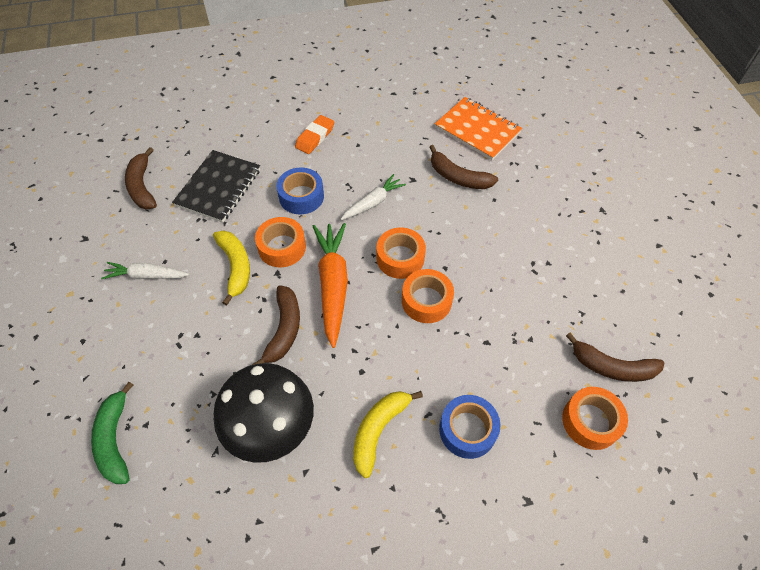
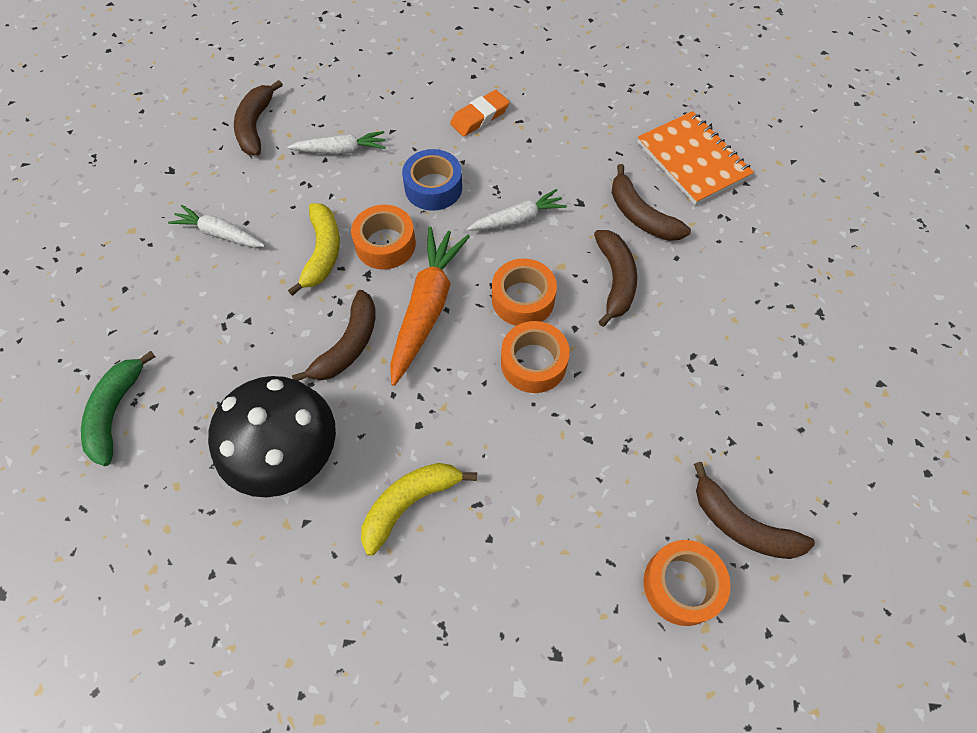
camera: 20 degrees right, 5 degrees up
(218, 188) = (340, 150): black notebook -> white carrot
(459, 226) = (615, 280): none -> brown banana
(467, 430) = (518, 540): blue tape -> none

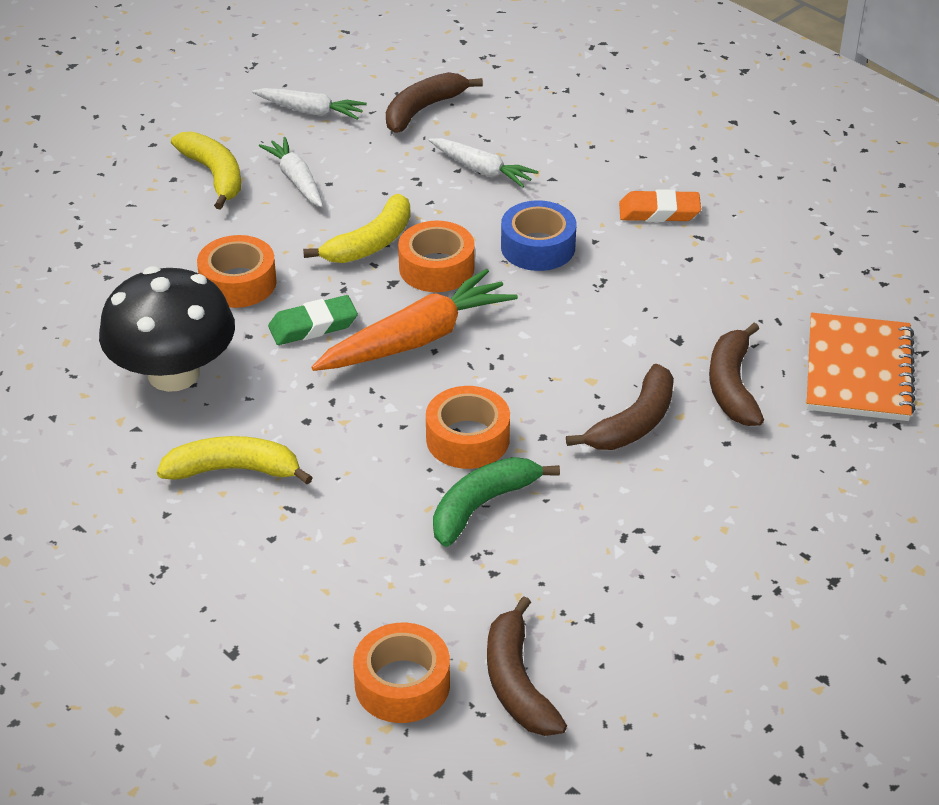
camera: 40 degrees right, 20 degrees down
(115, 412) = (74, 263): green banana -> green banana (482, 505)
(154, 266) = (214, 175): none -> yellow banana
(348, 345) = (313, 326): brown banana -> green eraser
(517, 219) = (593, 318): white carrot -> white carrot (310, 111)
(523, 299) = (518, 384): orange tape -> orange tape (238, 283)

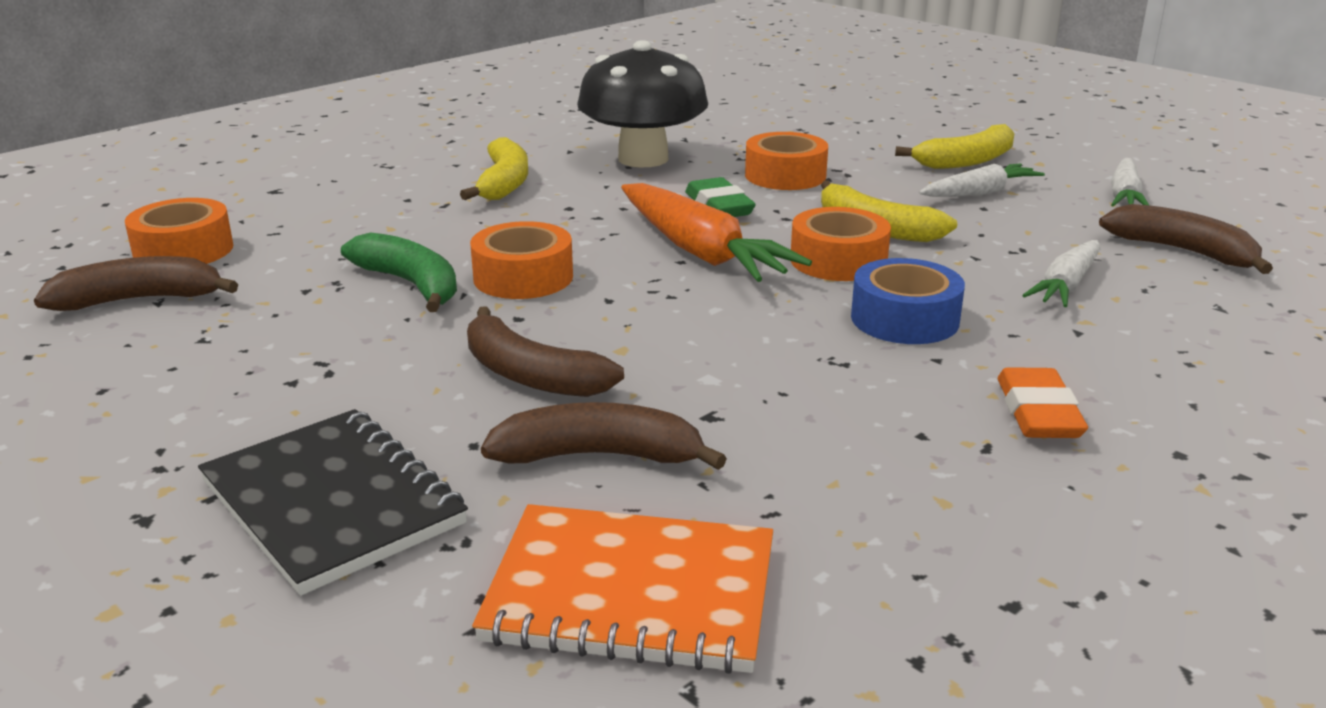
camera: 90 degrees right, 15 degrees down
(802, 496) = (332, 503): none -> black notebook

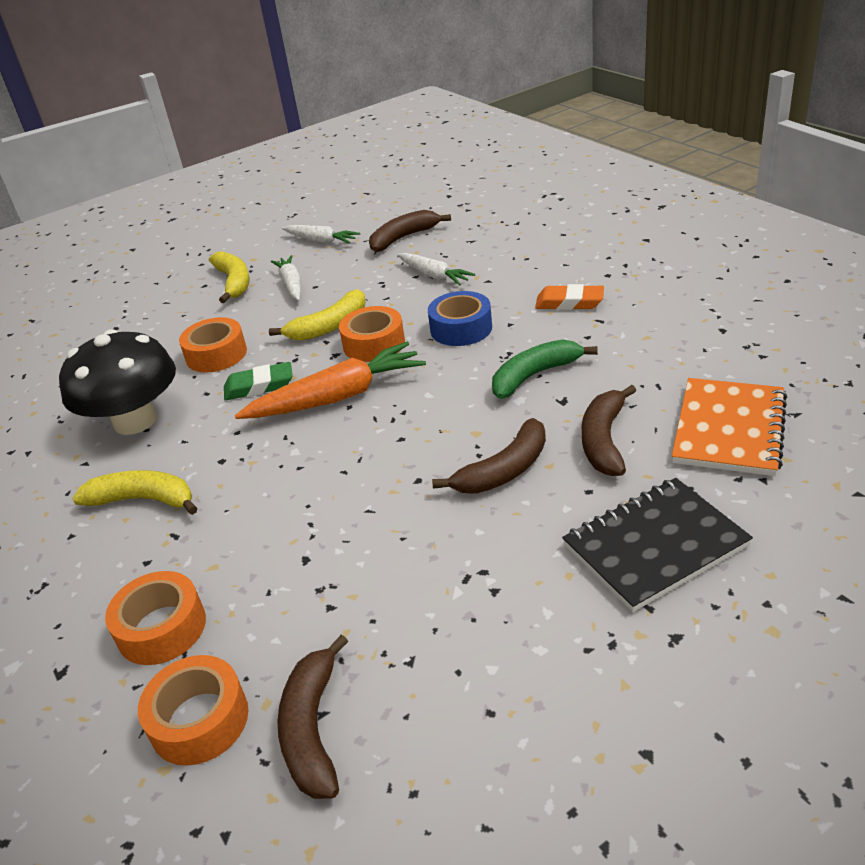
camera: 75 degrees left, 10 degrees up
(411, 284) = (342, 541): green banana -> green banana (534, 375)
(523, 277) = (350, 480): orange tape -> orange tape (162, 628)

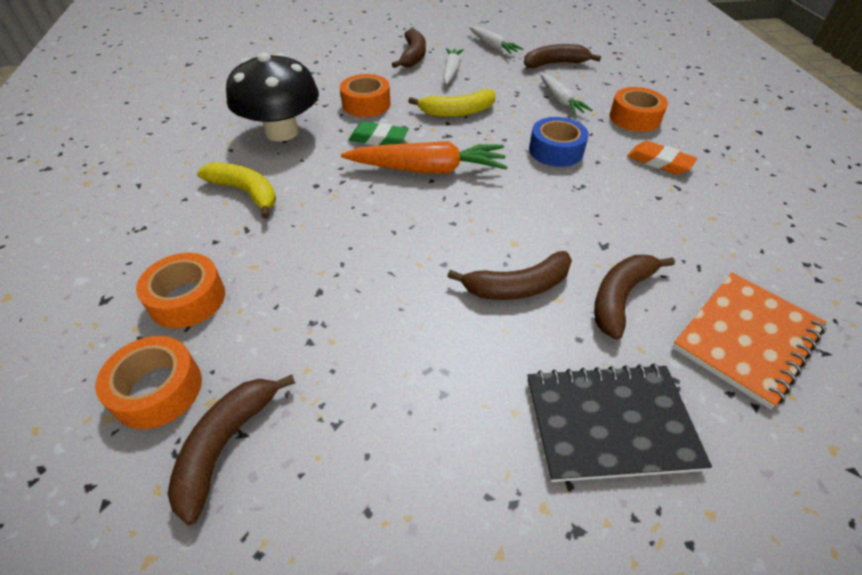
camera: 20 degrees right, 10 degrees up
(234, 282) = (413, 56): yellow banana -> brown banana
(374, 344) = (481, 138): orange tape -> orange tape (634, 118)
(534, 375) = (592, 213): green banana -> none

